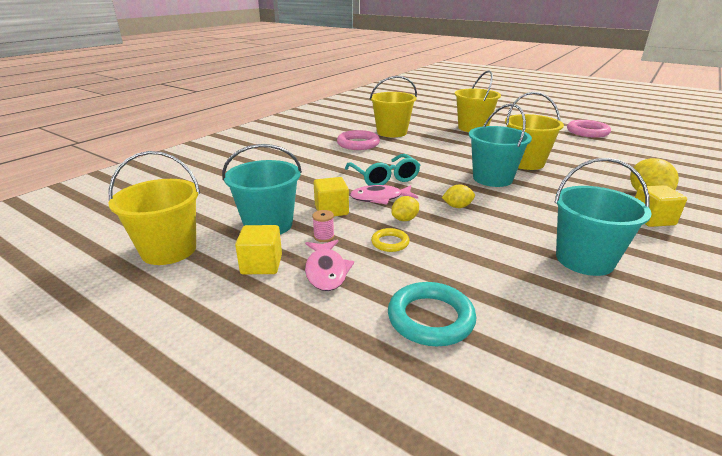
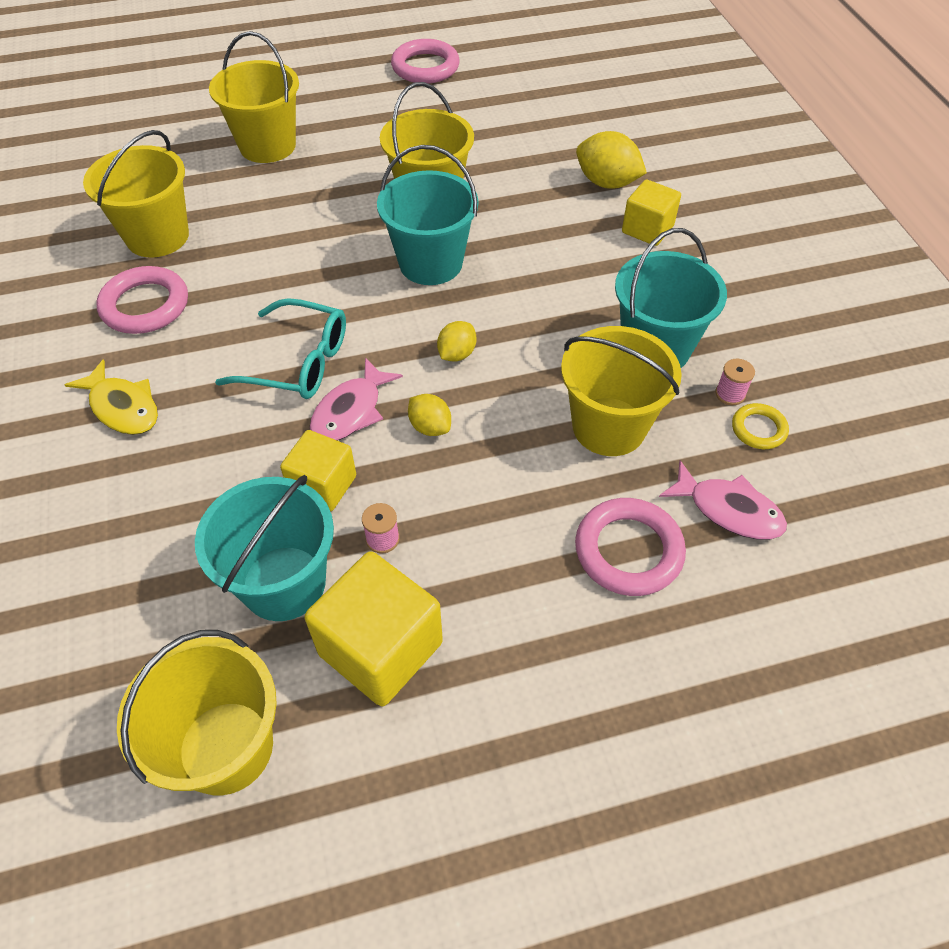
camera: 50 degrees left, 25 degrees up
(261, 264) = (380, 648): yellow cube -> yellow cube, size x1.59
(307, 160) = (122, 407): none -> yellow fish
(326, 271) = (462, 587): pink fish -> pink fish (728, 510)
(390, 243) = (465, 481): yellow ring -> yellow ring (758, 429)
(405, 219) = (430, 427): yellow lemon -> yellow lemon turned 45 degrees counterclockwise
(430, 318) = (628, 550): turquoise ring -> pink ring
(501, 269) = (609, 426): none -> yellow bucket
(615, 304) = (730, 394): none -> pink spool

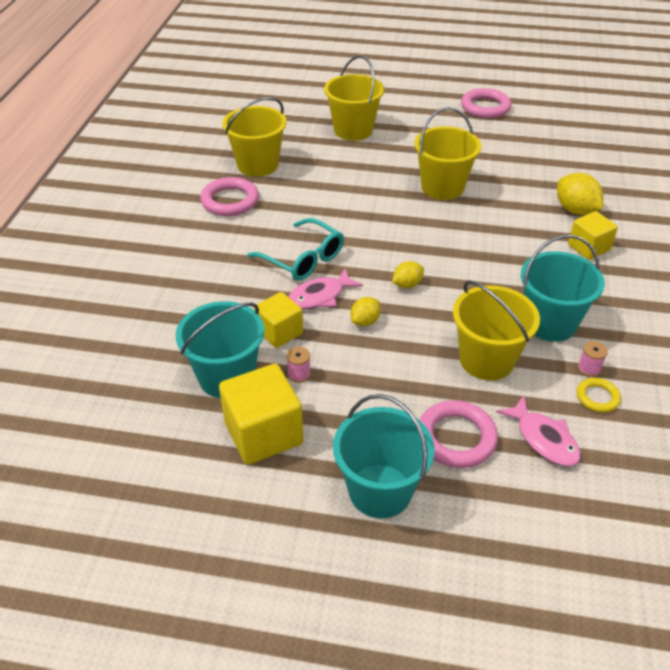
camera: 25 degrees right, 10 degrees down
(122, 407) = (187, 252): yellow fish -> none
(226, 747) = (146, 450): yellow bucket -> none
(430, 263) = (420, 226): turquoise bucket -> turquoise bucket (380, 490)
(430, 427) = (365, 321): yellow lemon -> yellow lemon turned 60 degrees clockwise

